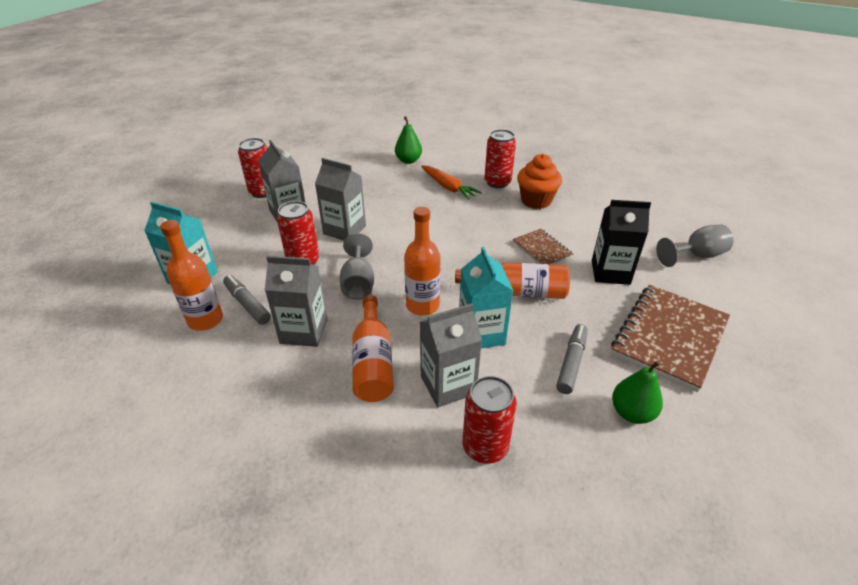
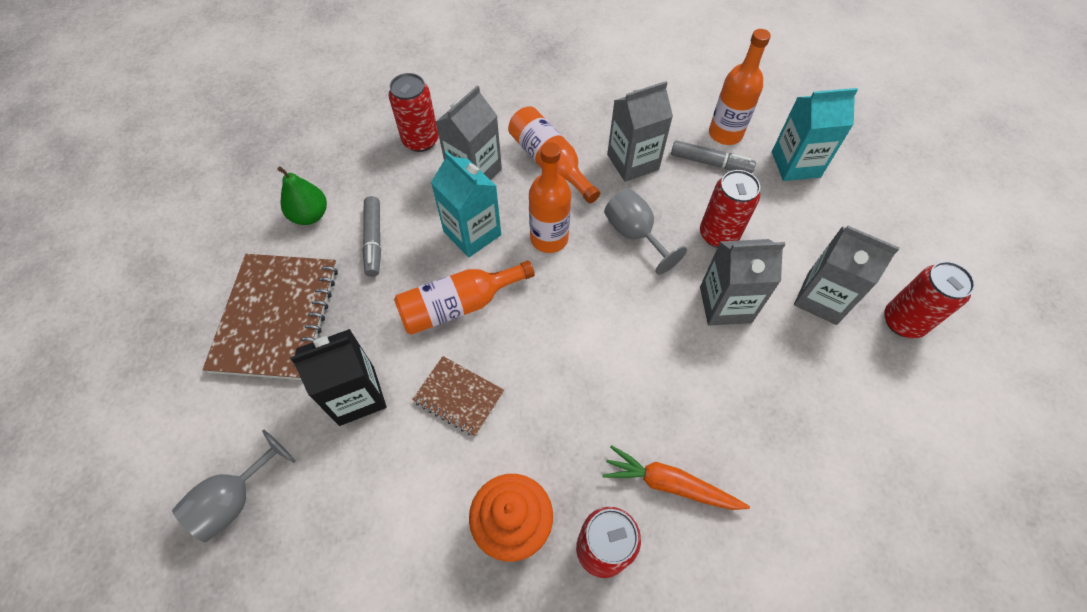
camera: 150 degrees right, 20 degrees up
(408, 160) = (796, 536): green pear -> none

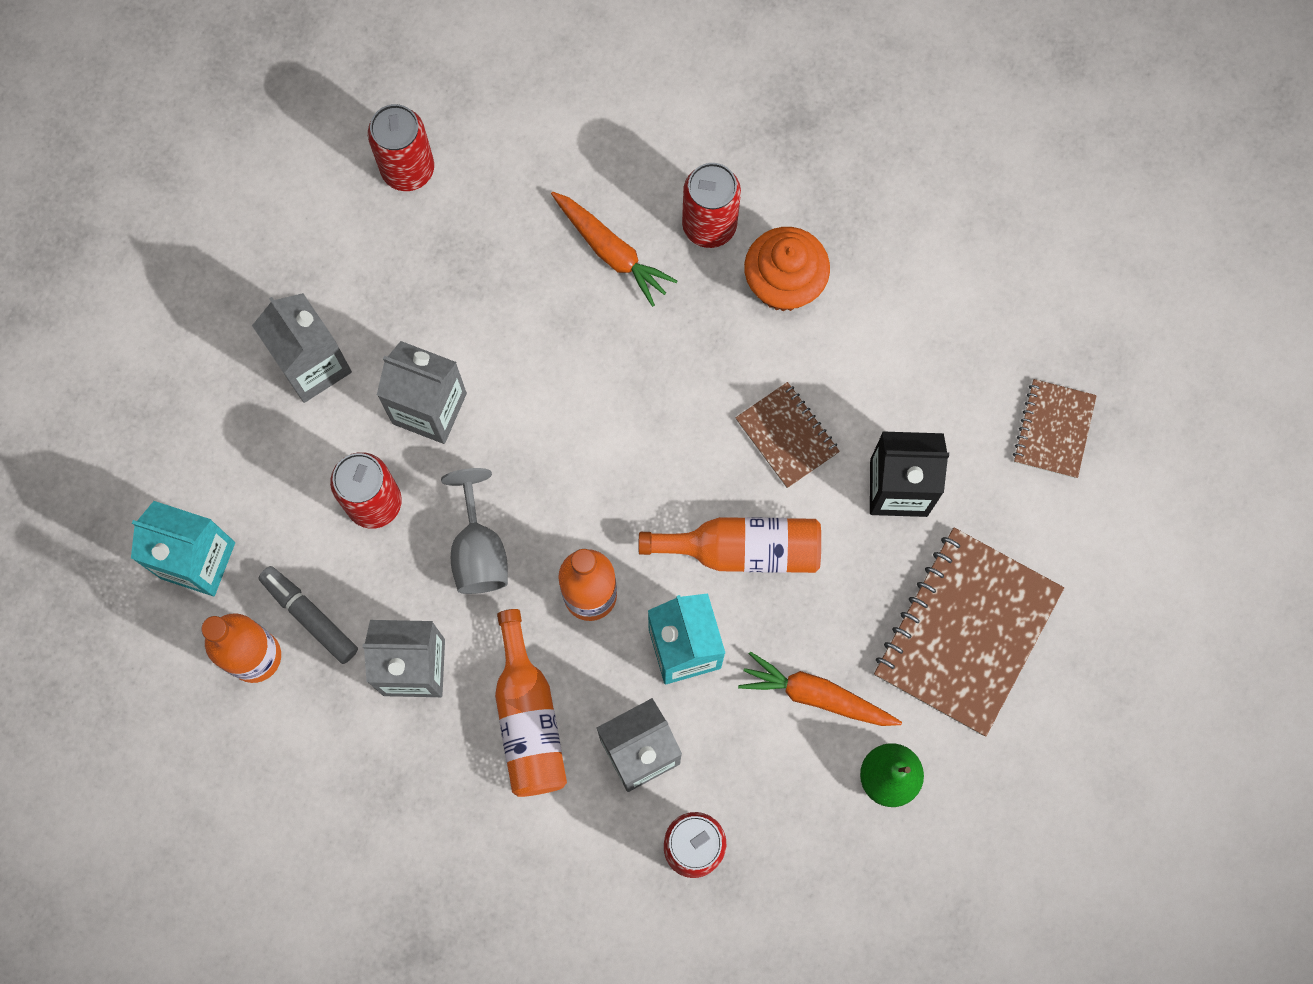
camera: 155 degrees left, 15 degrees up
(235, 499) = (1053, 430): grey goblet -> brown notebook
(373, 240) = (816, 695): grey marker -> orange carrot
(903, 321) = (244, 298): red can -> red can (408, 169)

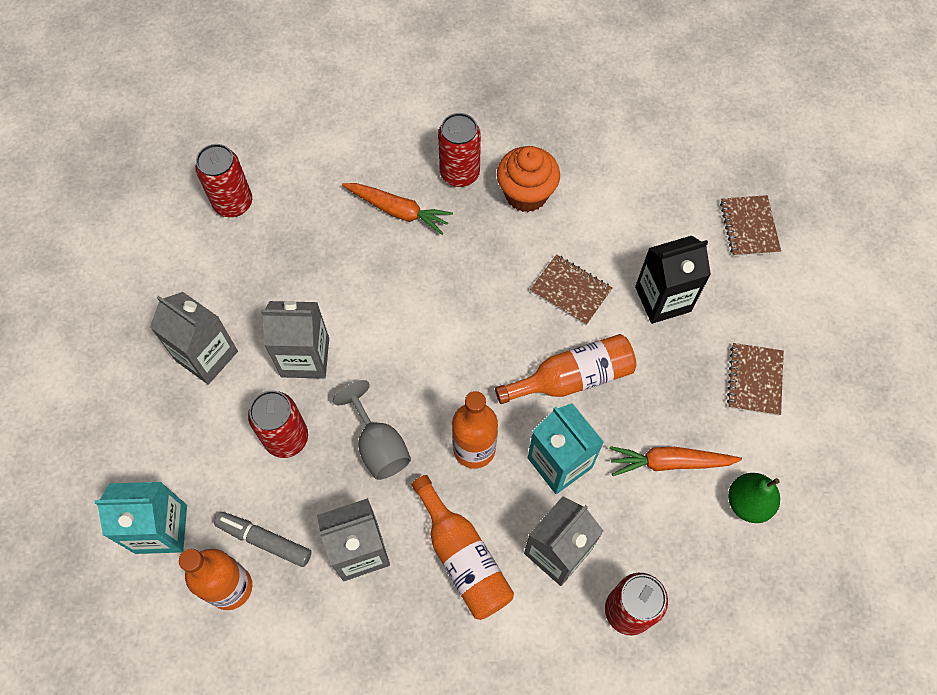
camera: 20 degrees left, 10 degrees down
(966, 632) = (754, 380): brown notebook -> brown notebook, size x0.53

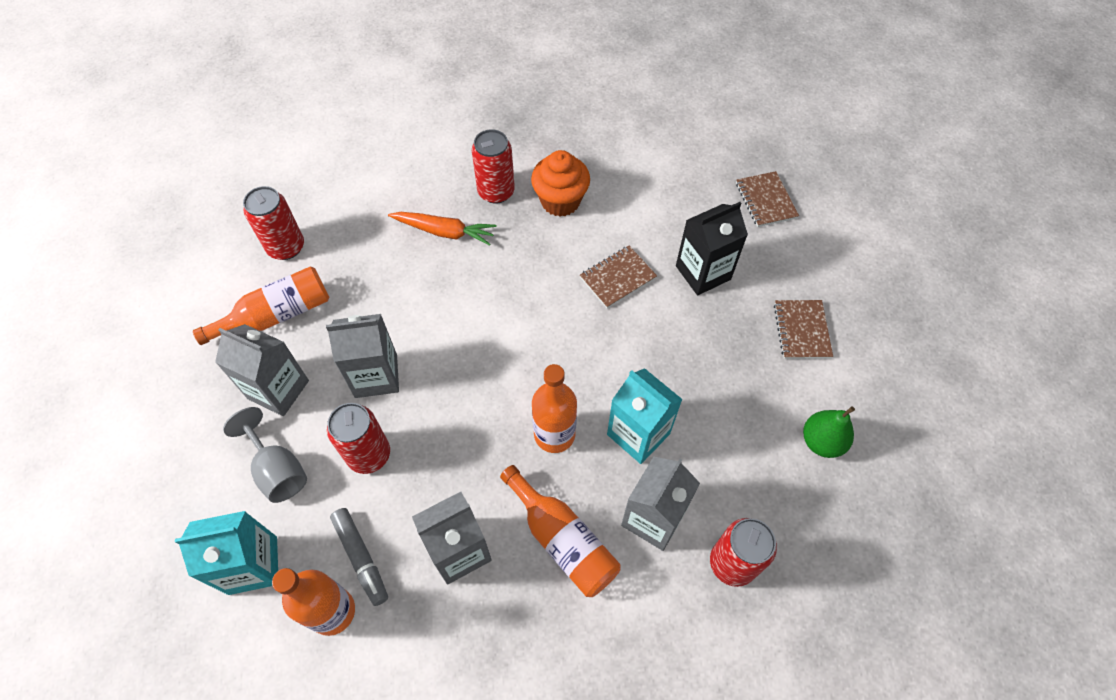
camera: 10 degrees left, 5 degrees down
(264, 540) = (361, 558): grey marker -> grey marker turned 135 degrees counterclockwise
(378, 446) = (461, 447): grey goblet -> grey goblet (277, 470)
(570, 291) = (617, 278): brown notebook -> brown notebook turned 60 degrees counterclockwise
(572, 378) = (635, 355): orange bottle -> orange bottle (277, 315)
(669, 462) = (741, 417): orange carrot -> none

